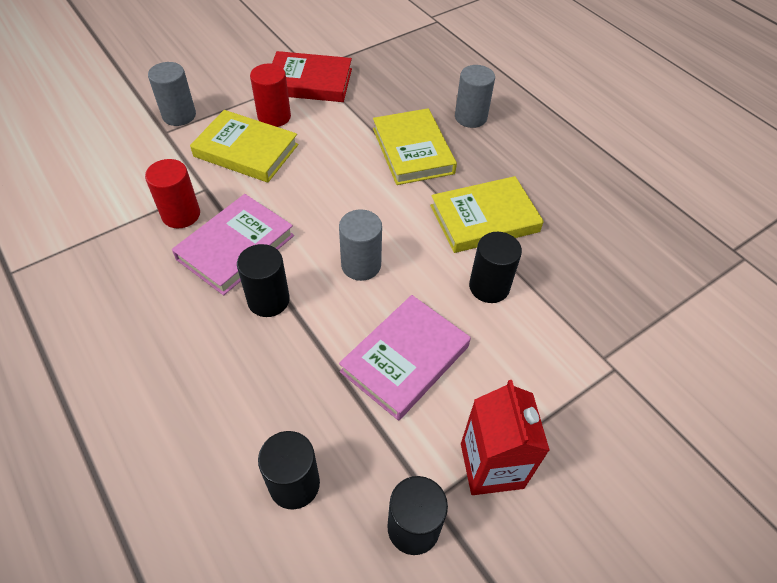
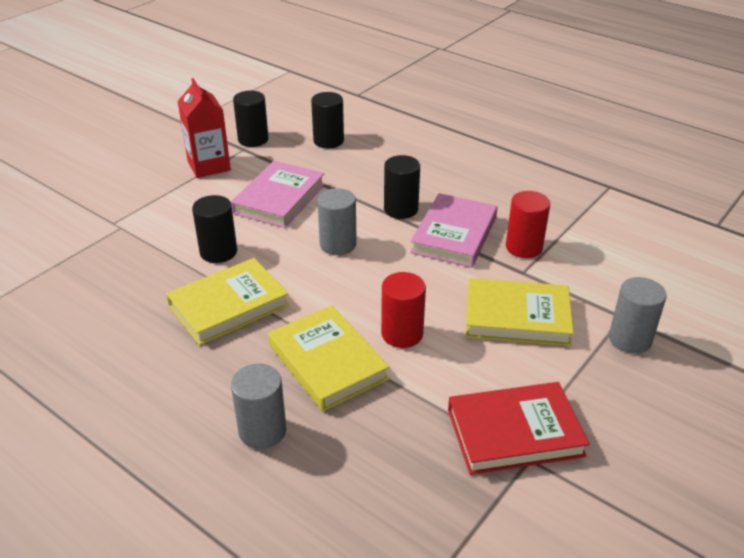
camera: 165 degrees right, 15 degrees down
(274, 117) = (520, 365): red cylinder -> red cylinder (402, 334)

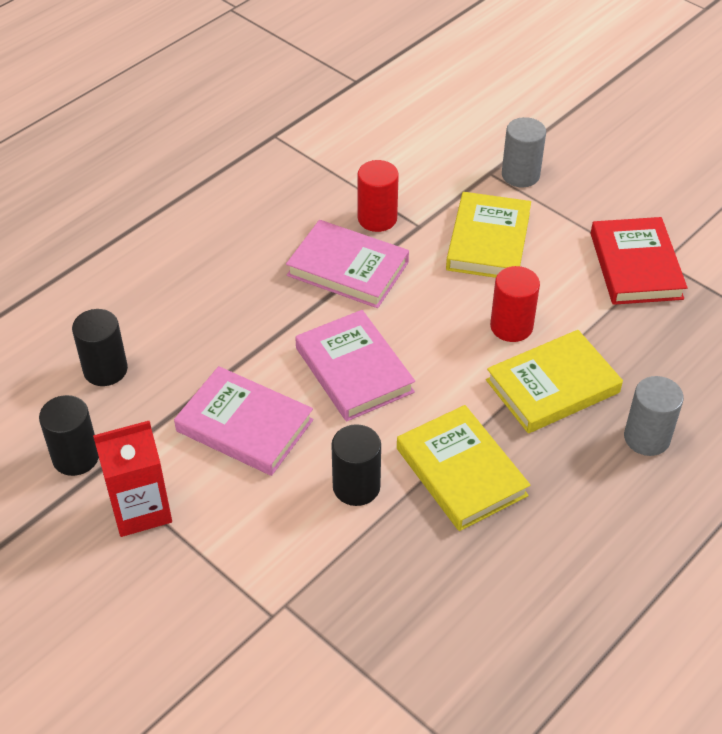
camera: 85 degrees left, 10 degrees up
(338, 244) = (354, 370): grey cylinder -> pink book
(401, 209) = (289, 308): black cylinder -> none

